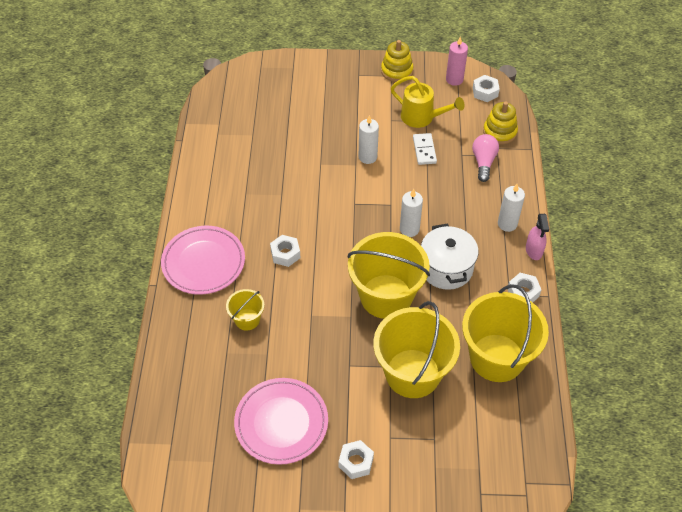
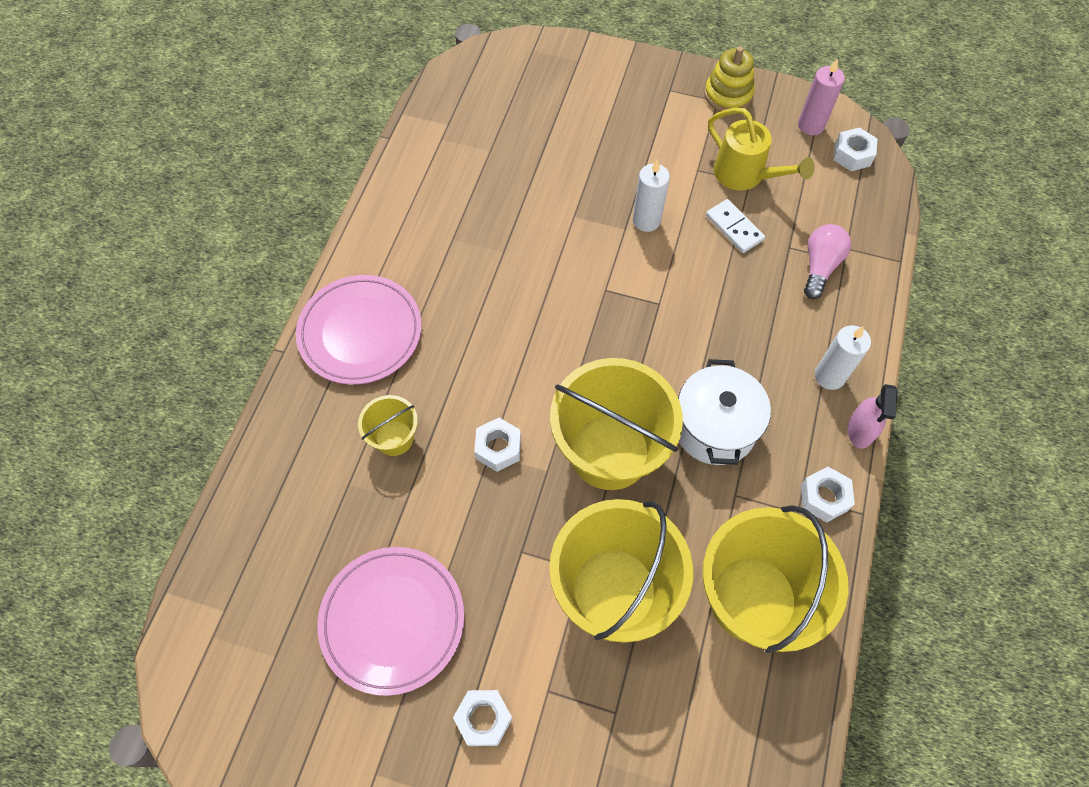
camera: 15 degrees right, 10 degrees up
(285, 254) = (481, 347): white nut -> white nut (498, 448)
(409, 229) = (676, 350): white candle -> none
(424, 150) = (734, 228): white domino -> white domino turned 45 degrees counterclockwise
(499, 132) = (858, 223): yellow stacking toy -> none

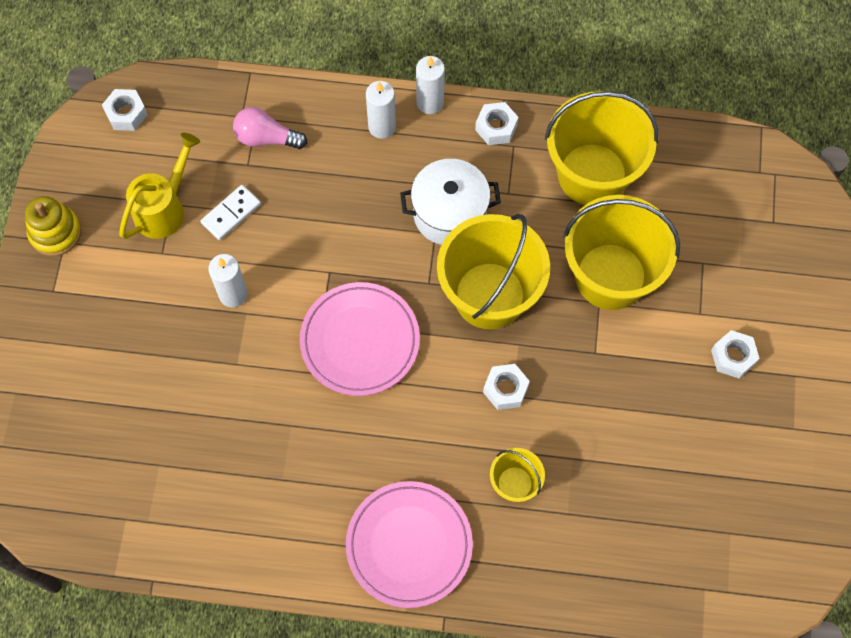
camera: 100 degrees left, 5 degrees up
(392, 620) = (677, 444): pink plate -> pink plate (360, 341)
(811, 125) = (91, 152): pink candle -> none
(860, 430) = (430, 102): pink spray bottle -> white candle

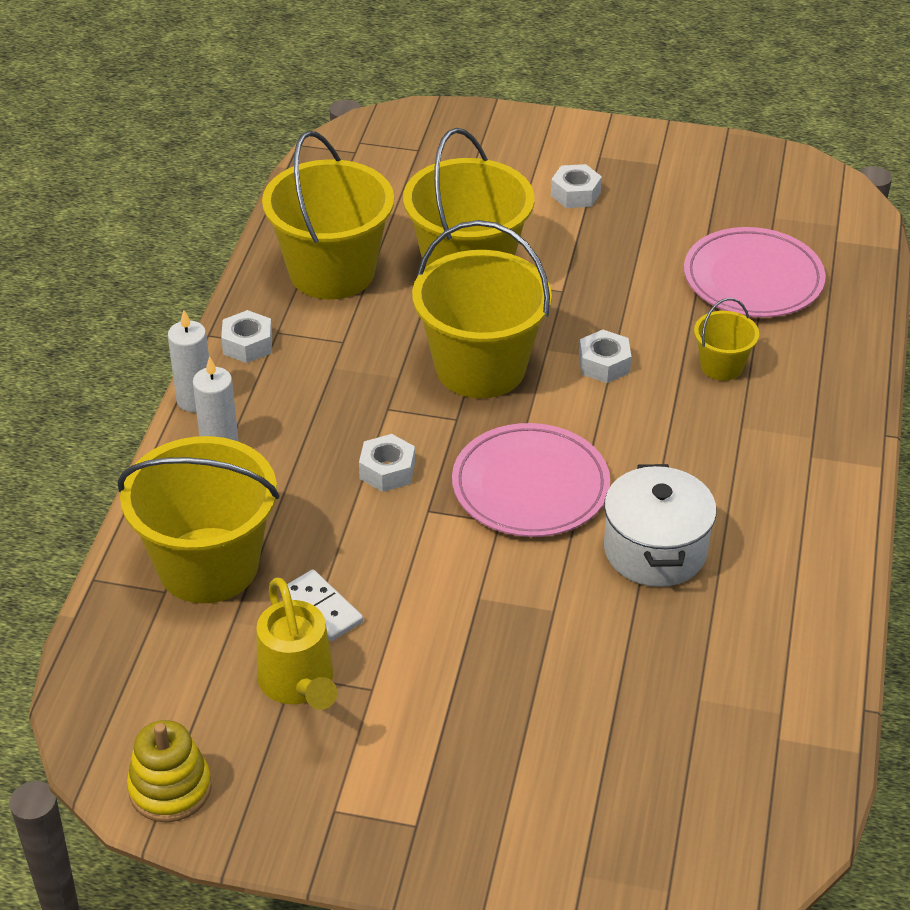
camera: 85 degrees left, 25 degrees down
(55, 232) = (315, 822): yellow stacking toy -> yellow stacking toy (170, 788)
(126, 114) = (124, 728): white nut -> white nut (387, 471)
(164, 208) = (299, 684): yellow watering can -> yellow watering can turned 150 degrees counterclockwise
(233, 294) = (448, 610): white candle -> none
(266, 138) = (208, 565): pink light bulb -> yellow bucket
(409, 545) = (800, 458): pink plate -> pink plate (753, 279)
(449, 214) = (362, 394): white pot -> white pot (655, 550)

